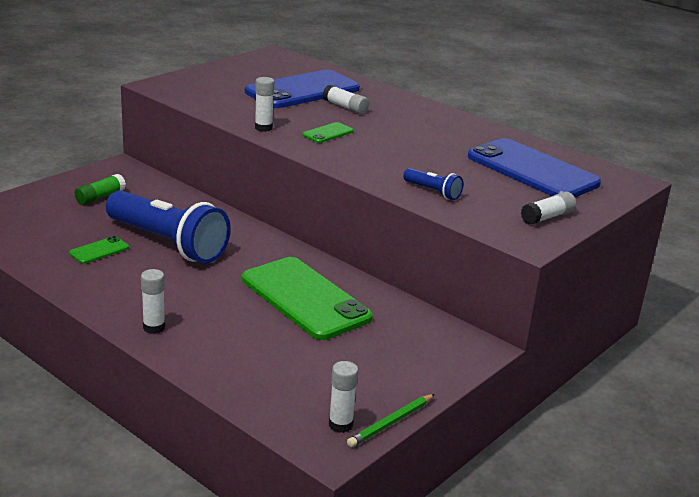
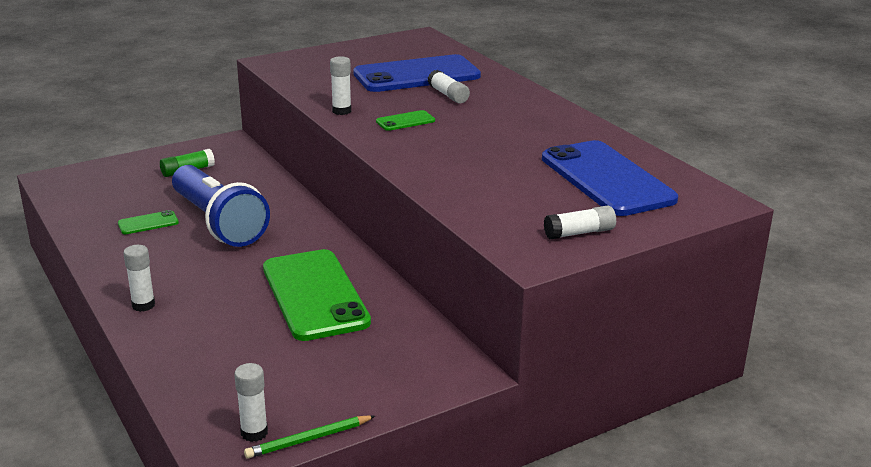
camera: 20 degrees right, 0 degrees up
(433, 192) = (468, 193): blue flashlight -> none

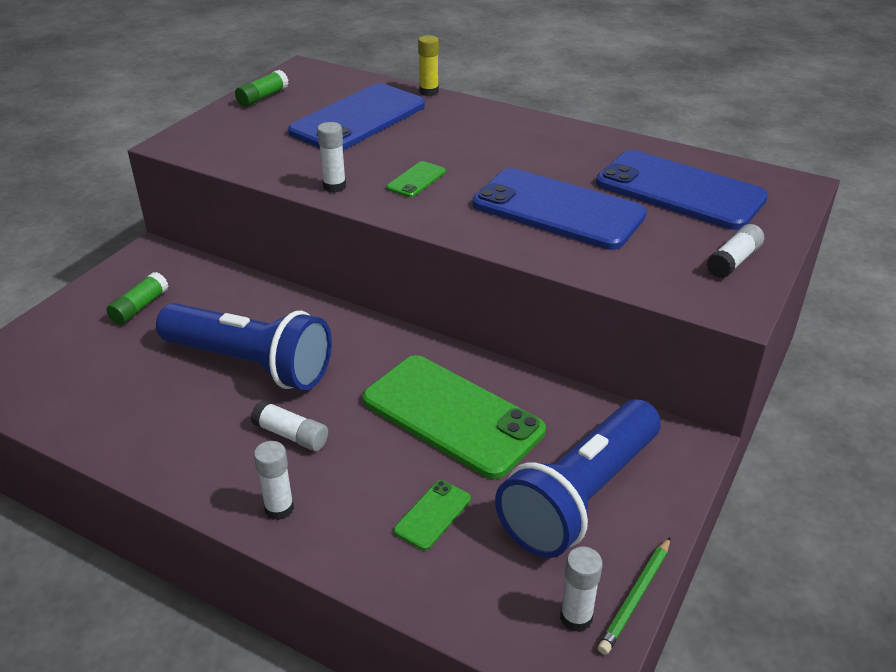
camera: 30 degrees left, 10 degrees up
(148, 223) = (166, 394): green phone -> green phone (432, 515)
(344, 371) = (580, 497): none -> blue flashlight
(366, 47) = (263, 97): none -> green glue stick
(448, 95) = (419, 135): white glue stick -> white glue stick (291, 435)
(485, 165) = (558, 210): none -> blue phone
(496, 70) = (429, 92): none -> yellow glue stick

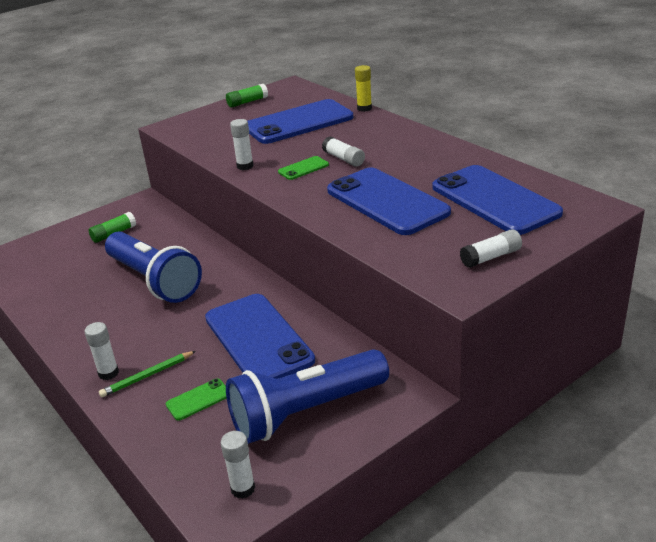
camera: 25 degrees right, 5 degrees down
(291, 435) = (147, 330): white glue stick -> white glue stick (343, 159)
(452, 415) = (258, 339): green phone -> blue phone
(635, 597) = (293, 487): green pencil -> green pencil (147, 376)

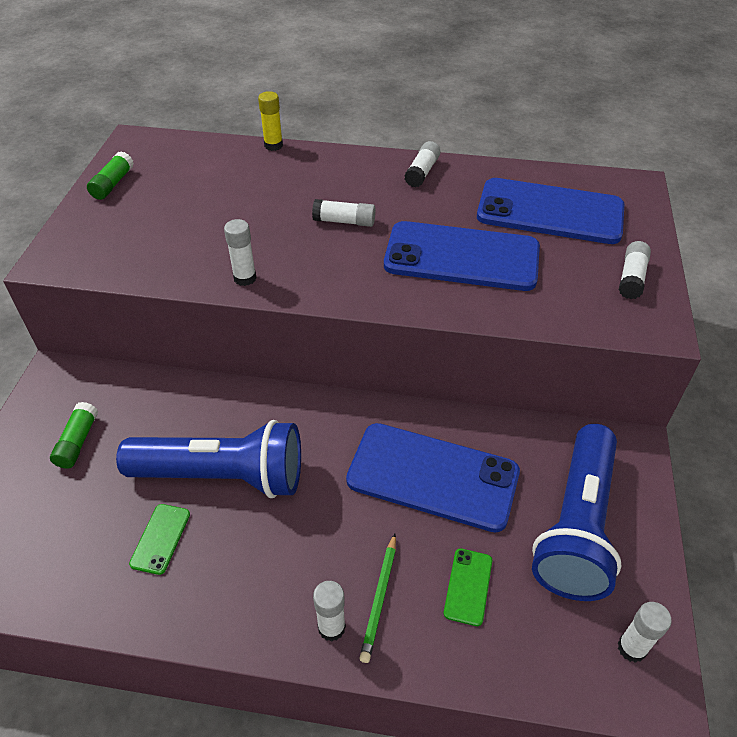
camera: 45 degrees left, 15 degrees up
(299, 122) = (223, 191): blue phone -> none
(303, 168) = (318, 252): green phone -> green phone (160, 539)
(438, 149) = (422, 172): none -> white glue stick

